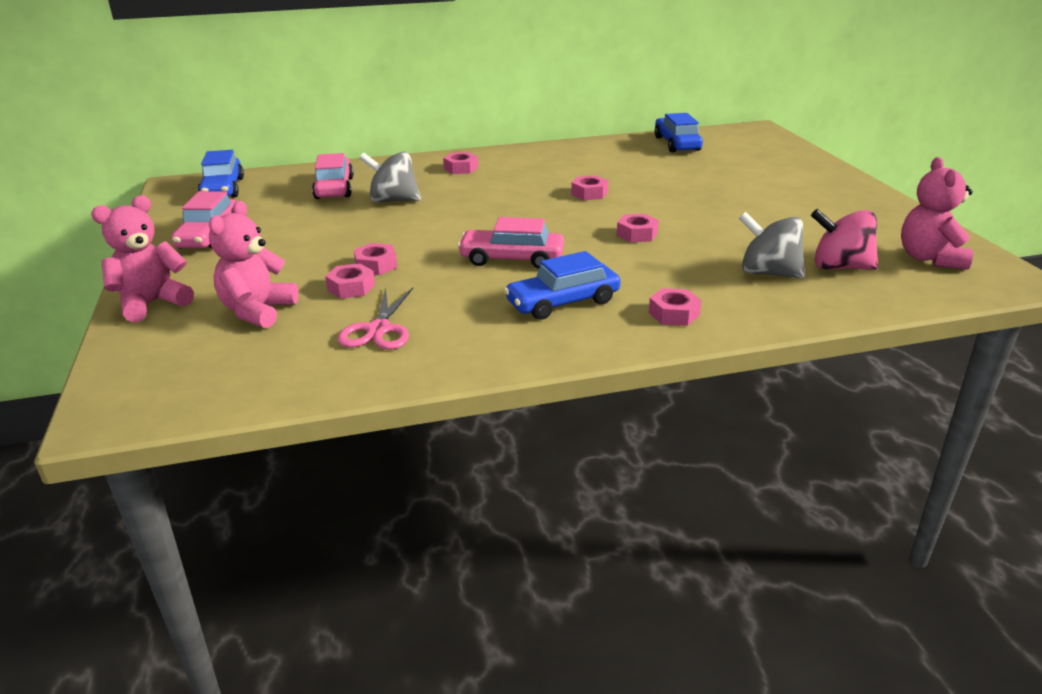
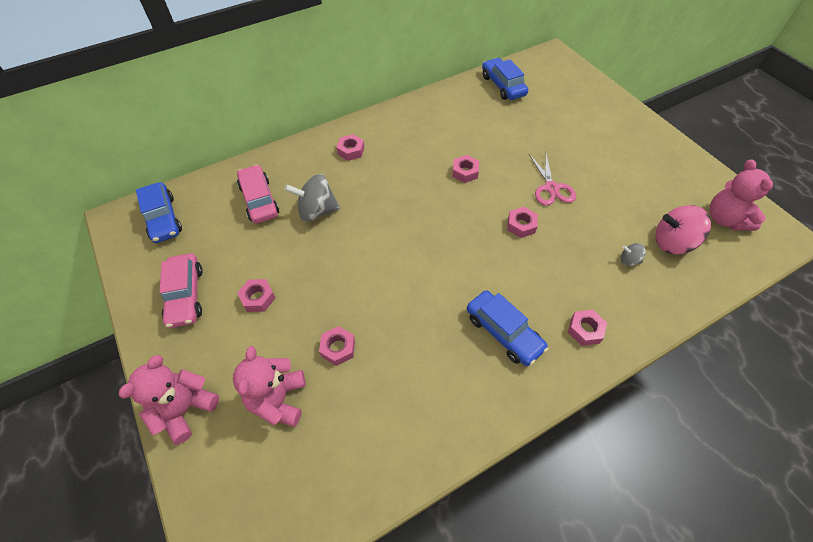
camera: 15 degrees left, 25 degrees up
(376, 265) = (344, 311): pink nut -> pink nut (258, 298)
(378, 329) = (384, 402): pink scissors -> pink scissors (551, 188)
(512, 259) = (443, 280): pink car -> none
(562, 302) = (503, 332): blue car -> blue car turned 90 degrees counterclockwise
(768, 273) = (629, 260): grey spinning top -> grey spinning top, size x0.49

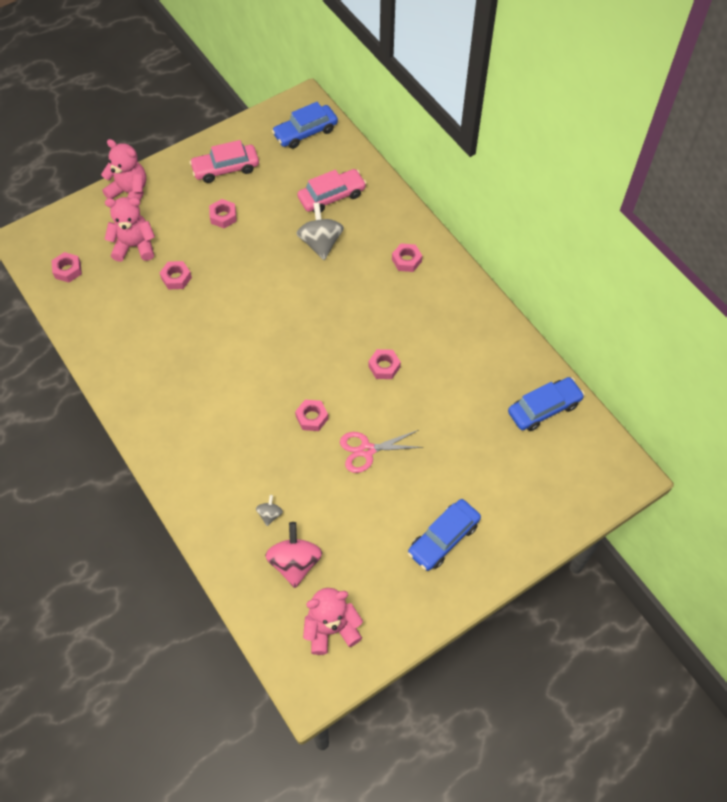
camera: 85 degrees right, 5 degrees up
(503, 332) = (189, 397): blue car -> blue car (443, 538)
(585, 330) = (190, 464): pink nut -> pink nut (68, 270)

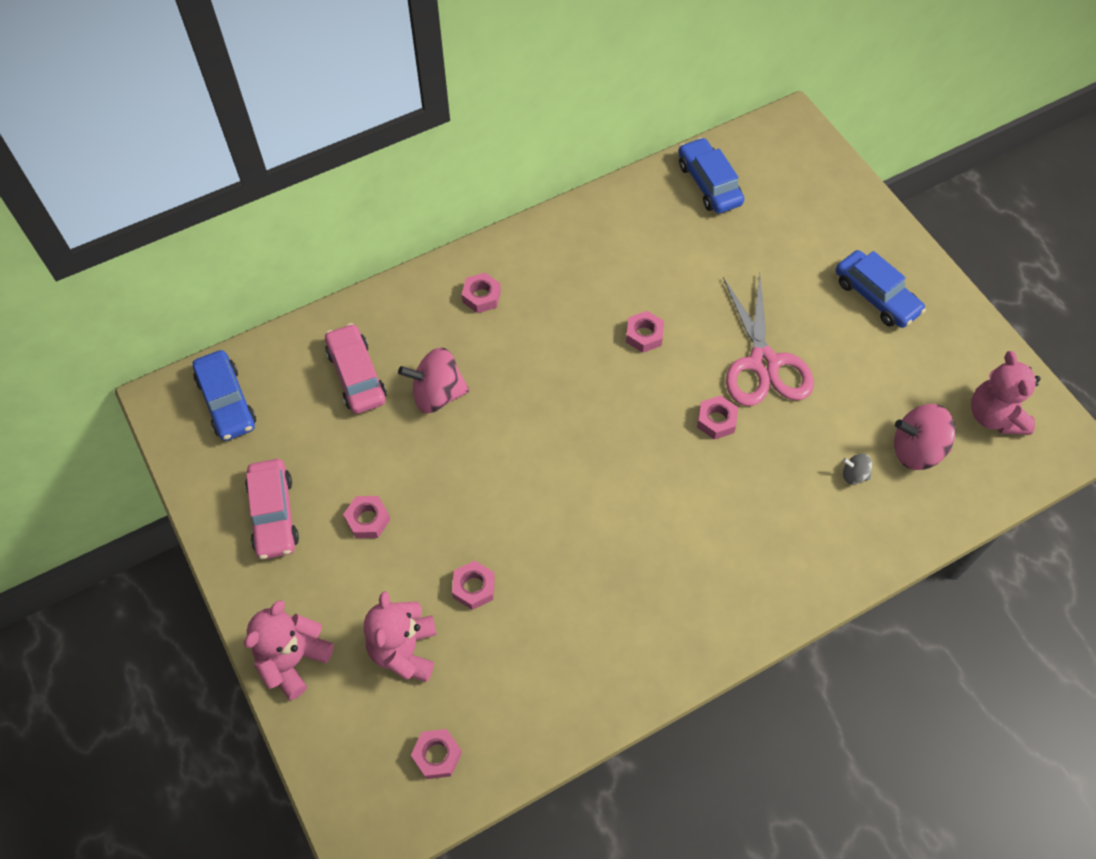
camera: 85 degrees left, 0 degrees up
(321, 243) = (437, 394): grey spinning top -> pink spinning top
(367, 450) = (763, 363): pink scissors -> pink scissors, size x1.54

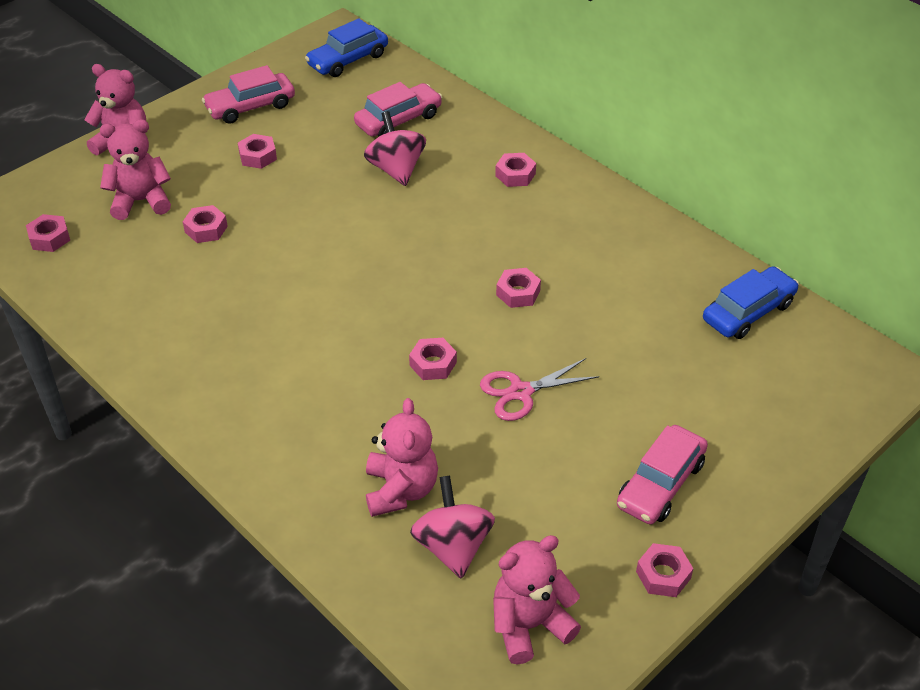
camera: 75 degrees right, 15 degrees down
(763, 363) = (521, 392): pink scissors -> pink scissors, size x0.65
(854, 475) = (401, 490): grey spinning top -> pink teddy bear
(876, 296) = (660, 484): blue car -> pink car
(959, 320) = (663, 575): none -> pink nut

